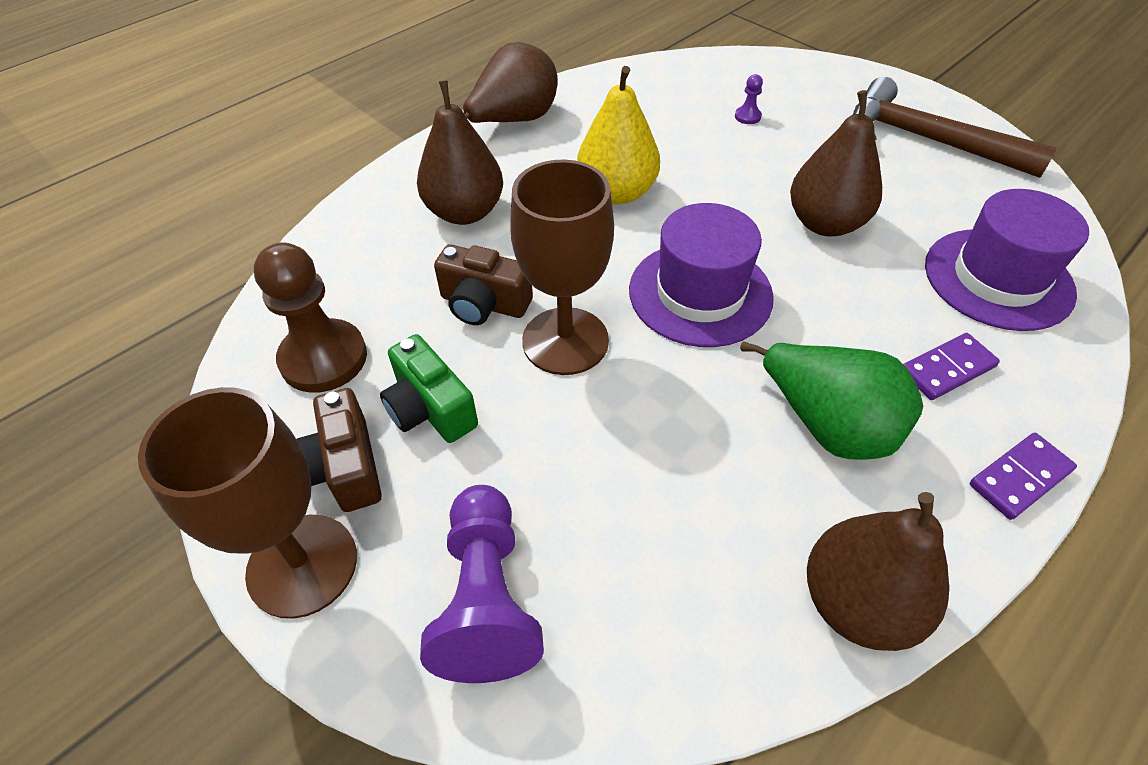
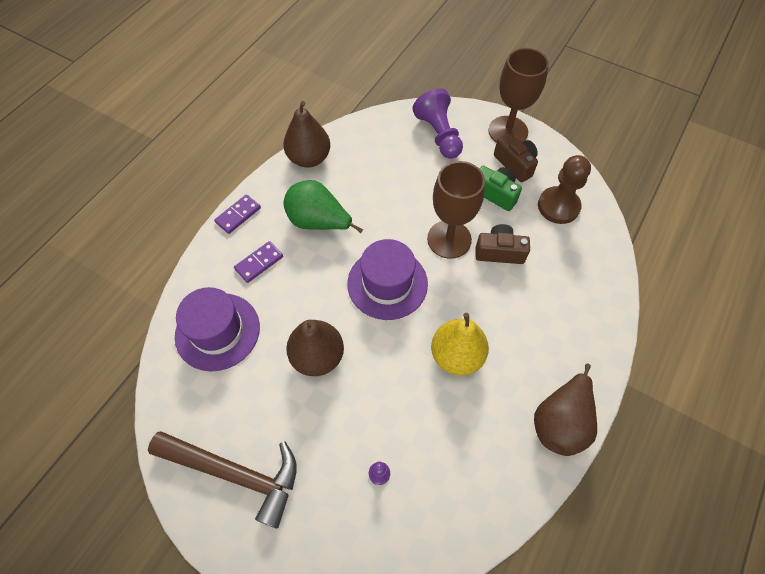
camera: 165 degrees right, 10 degrees up
(465, 212) = (544, 316): brown pear -> none

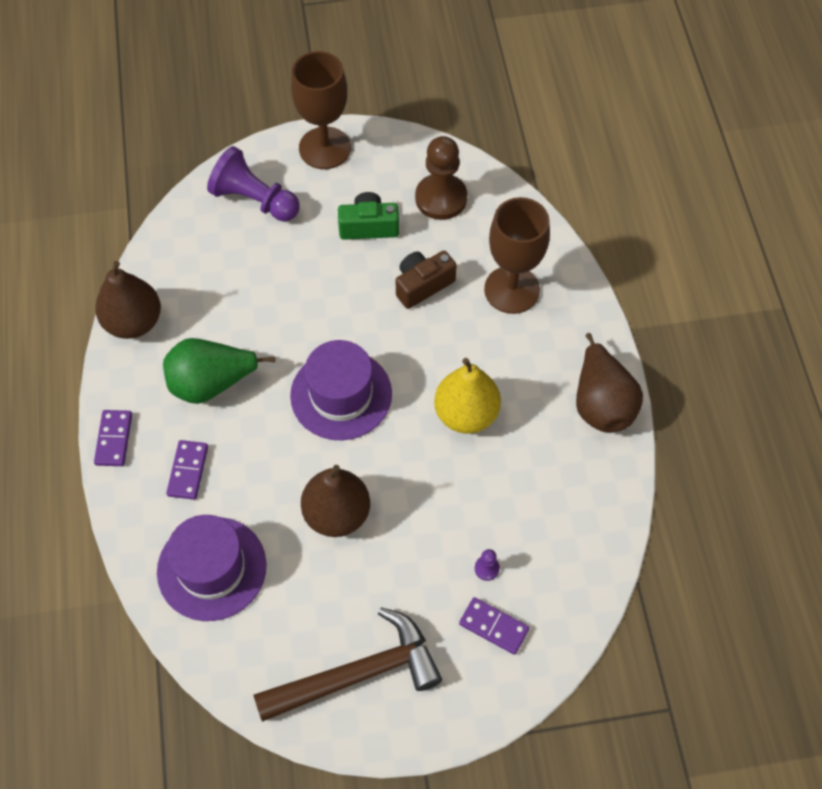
camera: 40 degrees left, 0 degrees up
(348, 519) = (493, 627): none -> purple domino
(449, 239) = (363, 306): brown goblet -> brown goblet (512, 290)
(515, 164) = (362, 180): brown camera -> none

